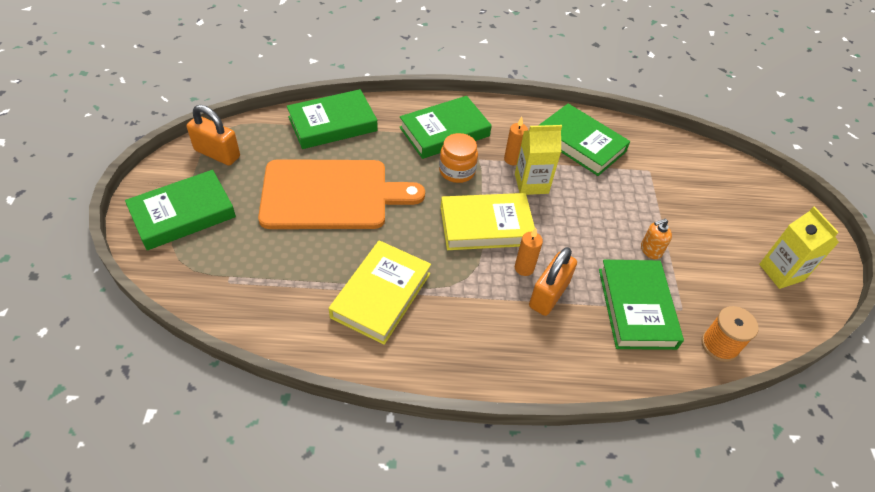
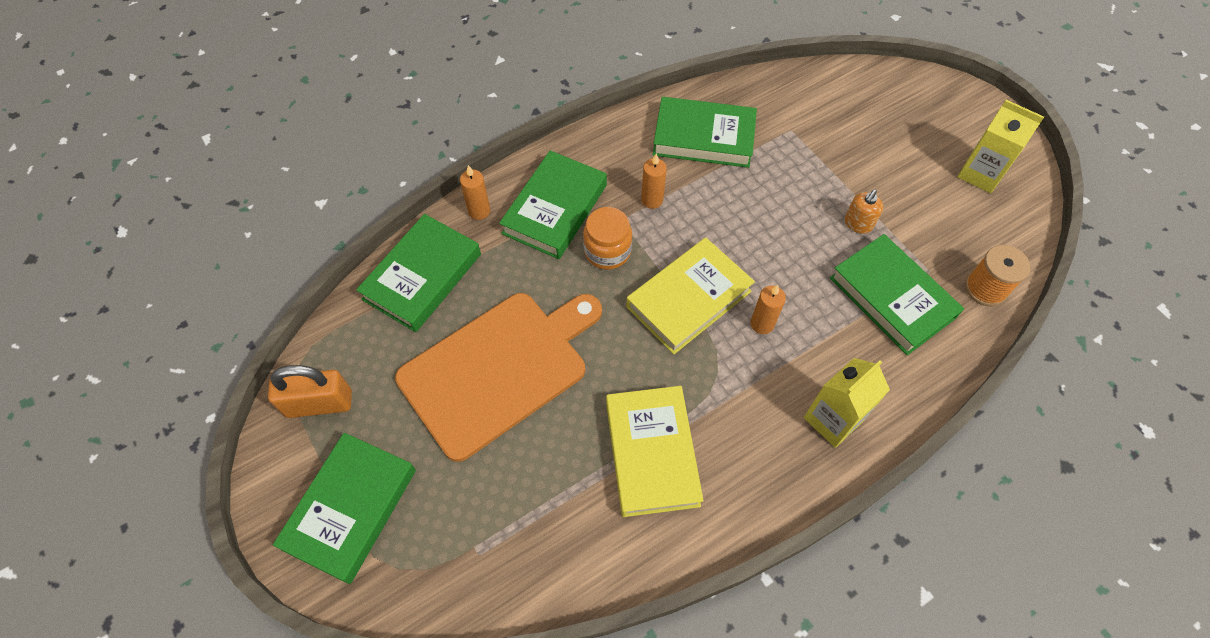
camera: 30 degrees left, 10 degrees up
(397, 109) = (479, 211): none -> orange candle
(531, 183) = (693, 218): yellow carton -> yellow carton (832, 419)
(549, 295) = (807, 338): orange padlock -> none

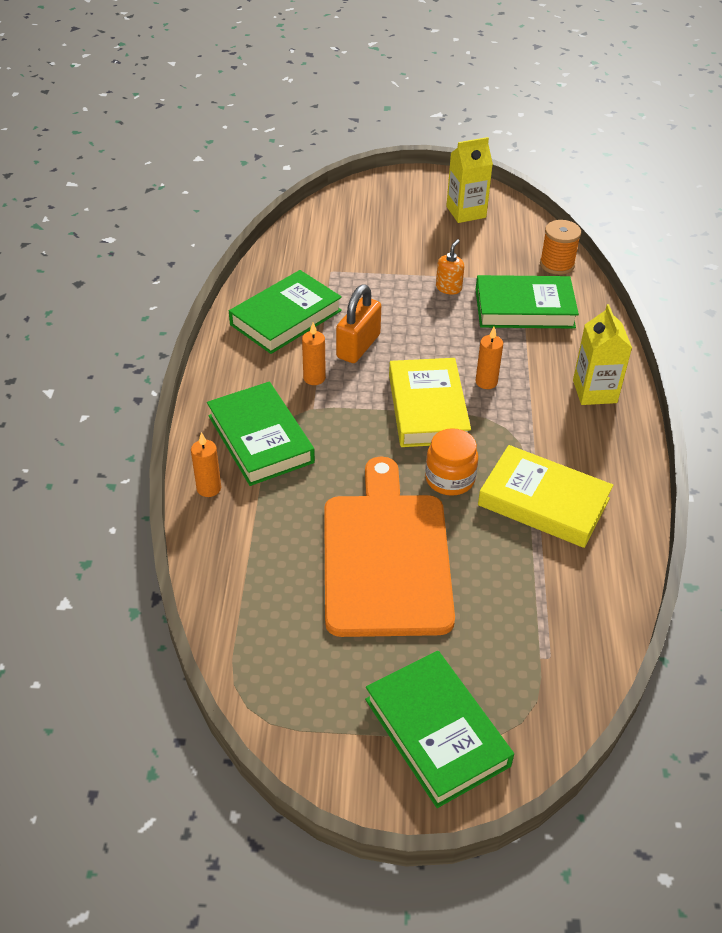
camera: 55 degrees left, 15 degrees down
(319, 403) = (304, 707): orange padlock -> orange padlock (358, 346)
(422, 276) = (239, 563): green book -> none
(607, 251) = (336, 430): orange jar -> orange jar (450, 479)
(858, 224) = (448, 288): orange soap dispenser -> orange soap dispenser turned 135 degrees counterclockwise

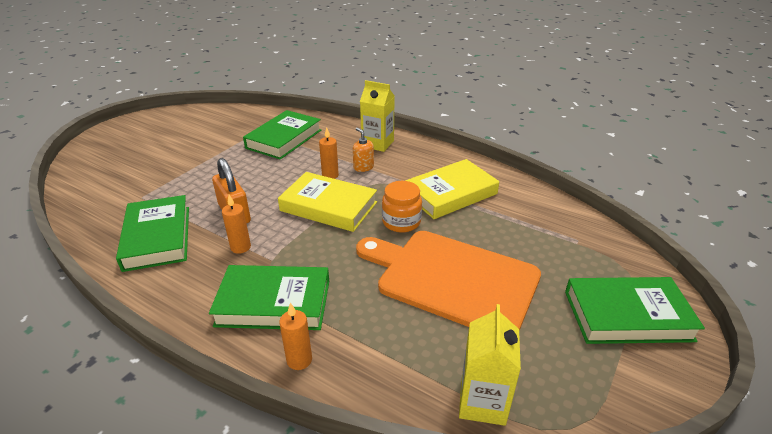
camera: 60 degrees left, 10 degrees down
(448, 288) = (230, 157): orange soap dispenser -> orange soap dispenser (363, 167)
(466, 212) = (172, 125): yellow carton -> yellow carton (482, 402)
(557, 264) = (262, 116): orange spool -> none

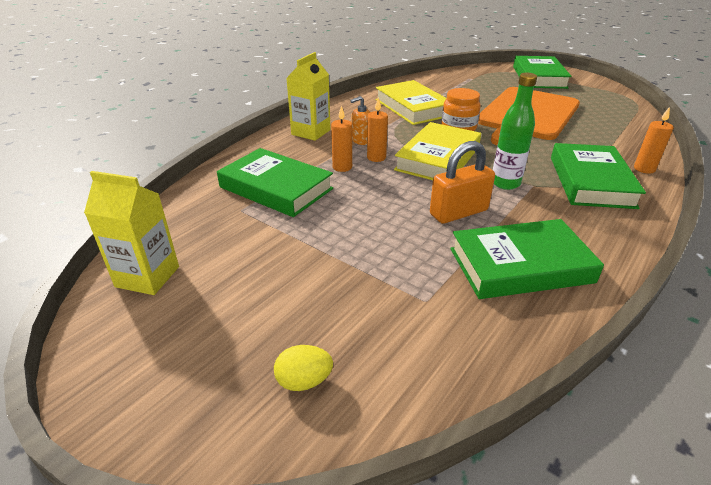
camera: 85 degrees left, 0 degrees up
(104, 163) = (304, 381): none -> yellow egg
(240, 247) = (520, 203): orange candle -> orange candle (342, 167)
(277, 242) = (505, 183): none -> green bottle
(482, 402) = (632, 116): yellow carton -> yellow carton (147, 277)

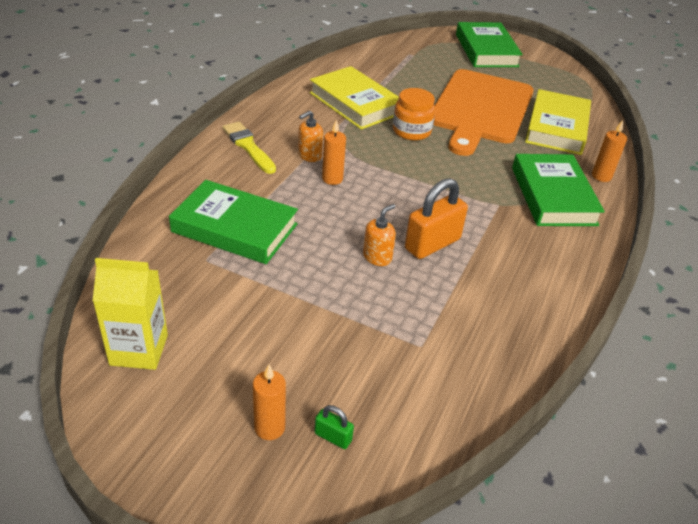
camera: 15 degrees left, 5 degrees up
(304, 381) = (333, 437): yellow egg -> green padlock
(311, 132) = (248, 146): yellow carton -> yellow brush
(342, 167) = (299, 195): orange candle -> orange candle (269, 428)
(401, 219) = (377, 257): none -> orange soap dispenser
(438, 158) = (398, 176): yellow book -> yellow book (556, 127)
(505, 183) = (472, 204): green bottle -> none
(520, 265) = (499, 299): green book -> none

